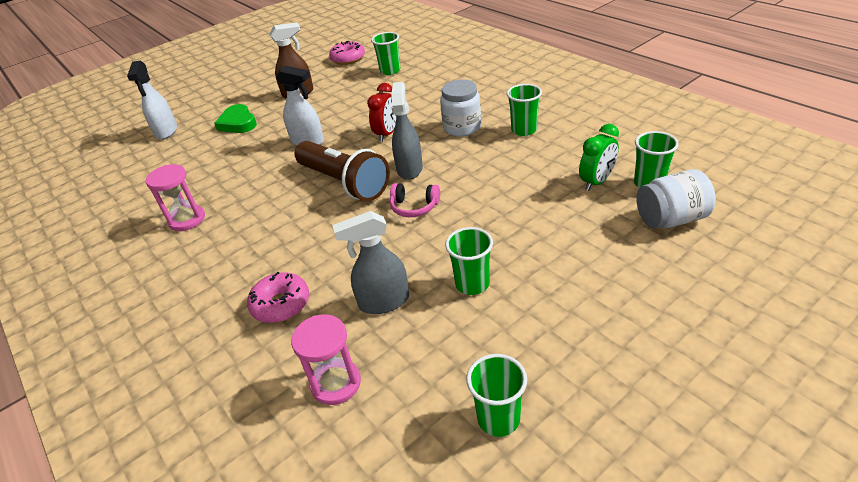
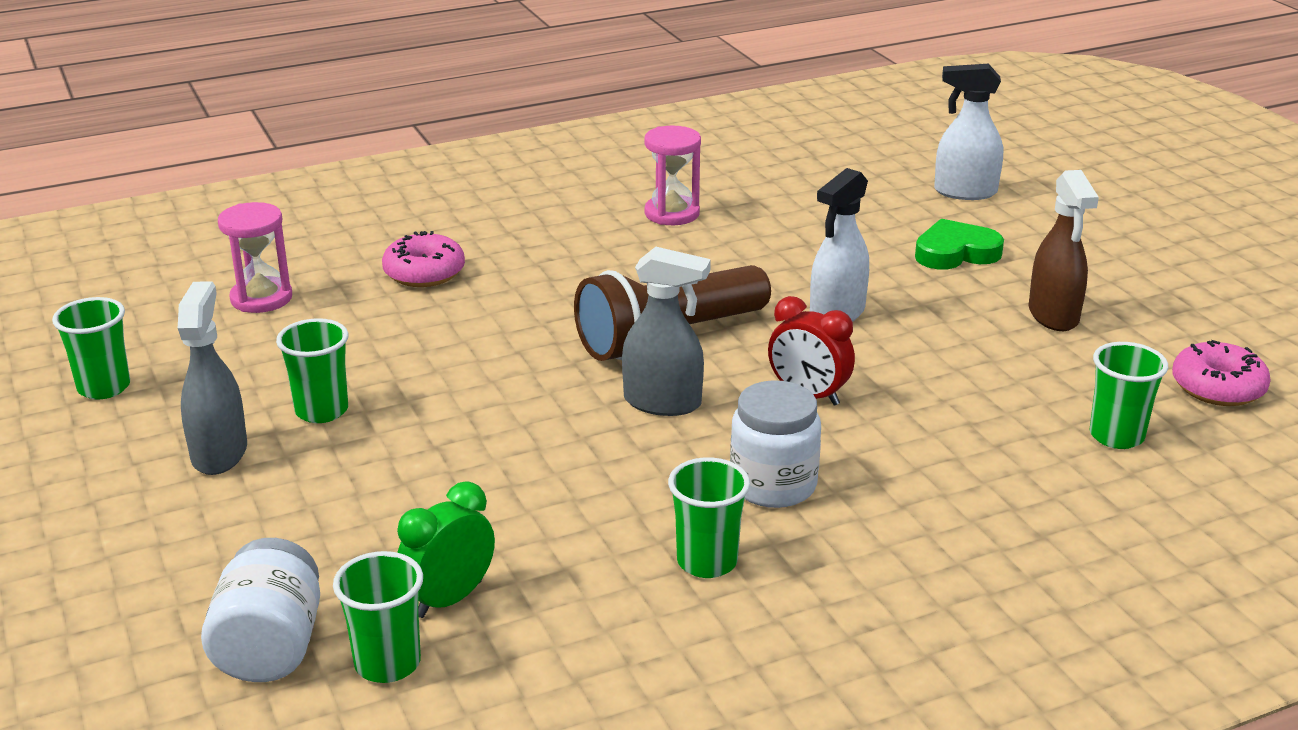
camera: 100 degrees right, 10 degrees down
(383, 302) = (357, 340): grey spray bottle -> grey spray bottle (219, 453)
(414, 207) = (544, 391): pink headphones -> none
(596, 182) = (449, 599): green clock -> green clock turned 75 degrees clockwise

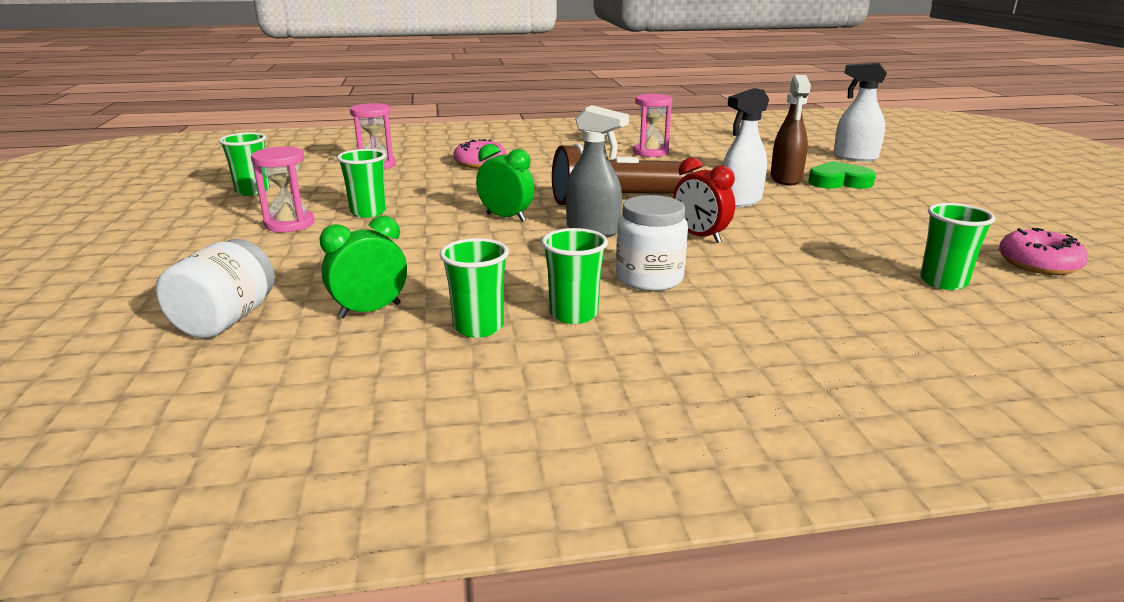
camera: 15 degrees right, 5 degrees down
(219, 453) = (289, 224): grey spray bottle -> pink hourglass
(387, 663) = (296, 340): green cup -> green cup (478, 327)
(530, 393) = (506, 217): none -> green clock
(1053, 316) = (905, 215): brown spray bottle -> brown spray bottle (786, 179)

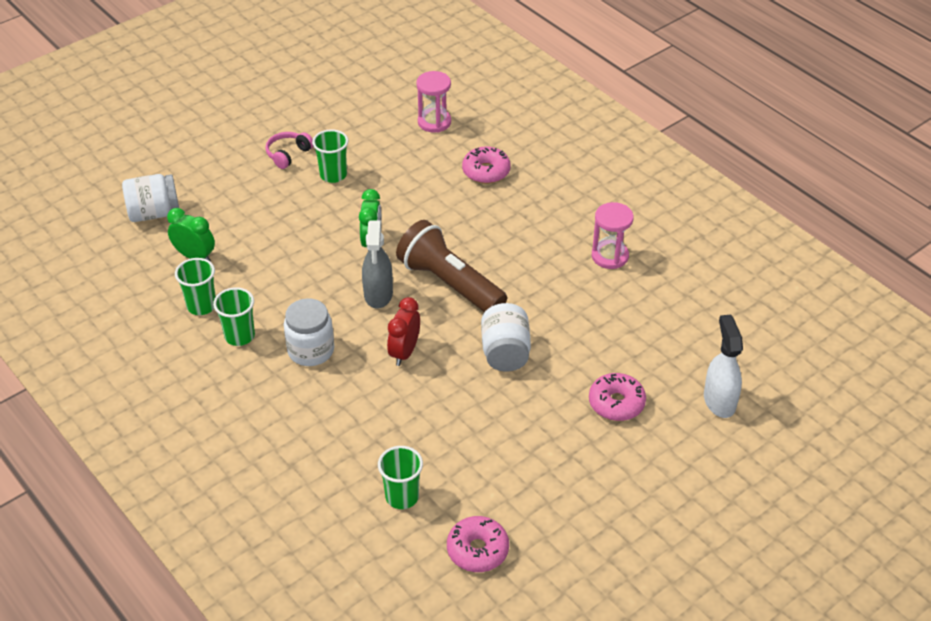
camera: 60 degrees right, 20 degrees up
(253, 191) = (332, 101): green cup -> none
(289, 224) = (288, 154): pink hourglass -> pink headphones
(740, 201) = (505, 353): white spray bottle -> white jar
(786, 179) = (595, 366): brown spray bottle -> none
(839, 182) = (616, 403): green heart -> pink donut

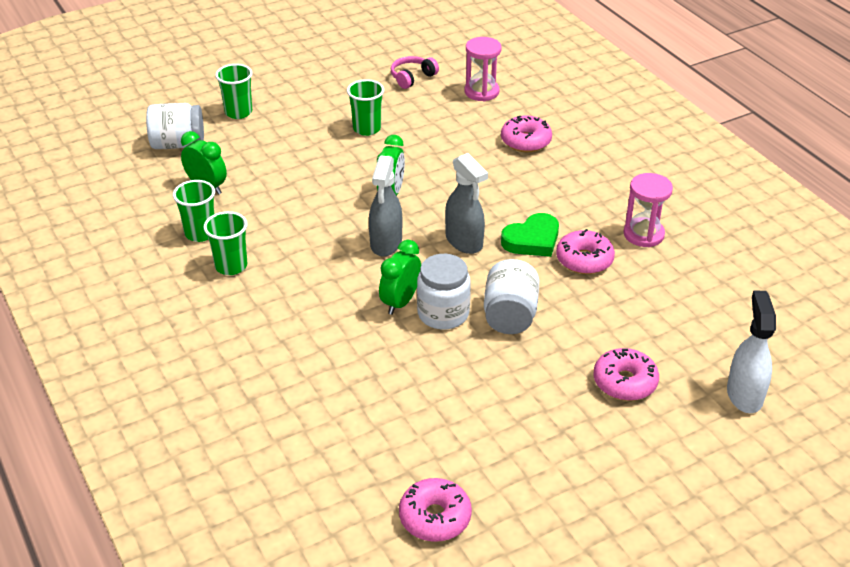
camera: 10 degrees right, 5 degrees down
(288, 154) = (326, 106): pink headphones -> pink headphones (412, 77)
(311, 350) = (301, 288): white jar -> white jar (443, 314)
(402, 497) = (363, 448): green cup -> green cup (238, 112)
(404, 352) = (400, 302): red clock -> green clock
(449, 284) = (464, 241): brown flashlight -> grey spray bottle
(511, 274) = (532, 240): none -> green heart
(561, 289) = (584, 260): none -> pink donut

